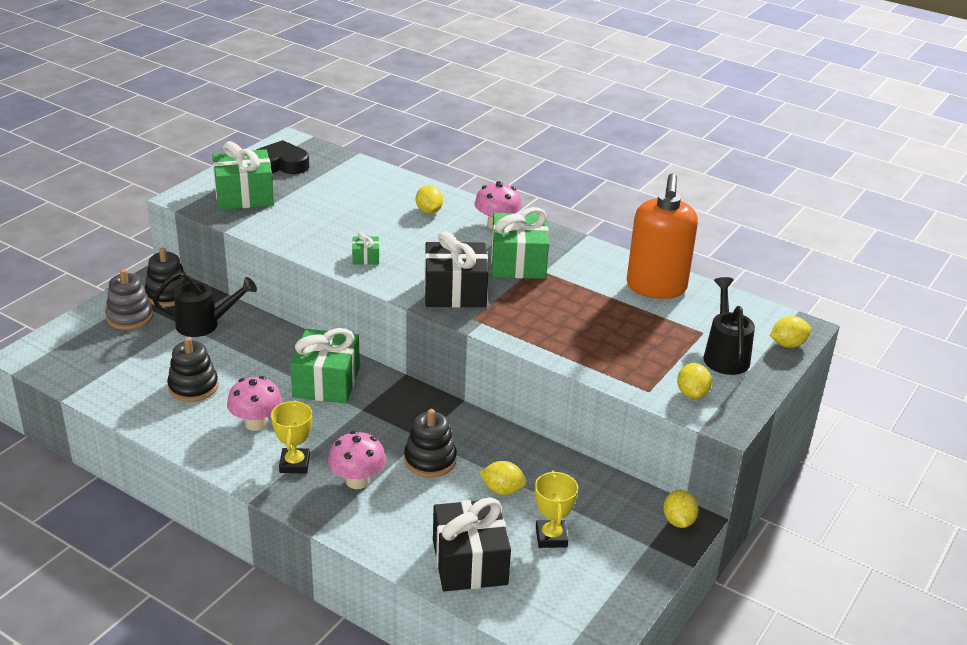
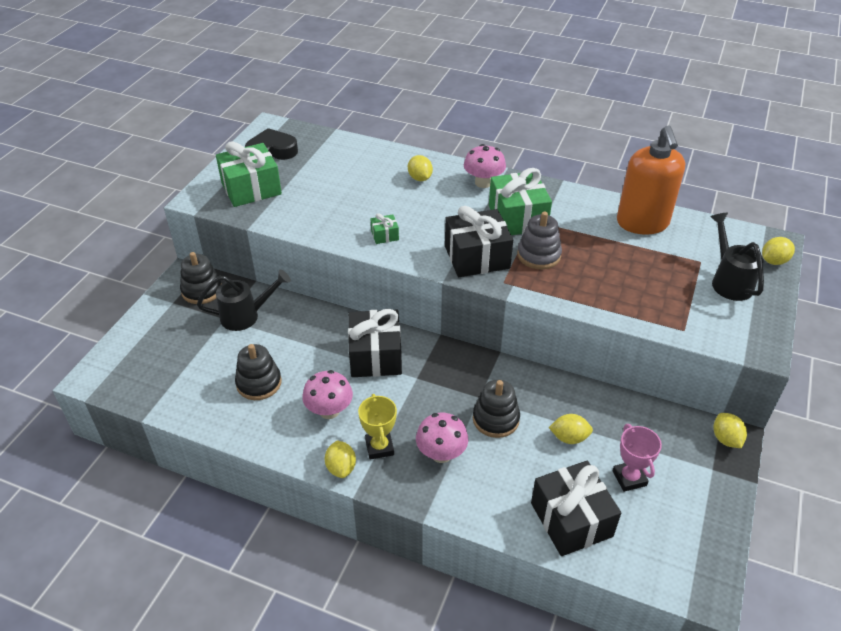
camera: 10 degrees left, 10 degrees up
(130, 317) = (175, 320): grey stacking toy -> grey stacking toy (538, 255)
(326, 382) = (375, 356): green gift -> black gift
(551, 537) = (629, 478): yellow trophy -> pink trophy
(692, 394) = (720, 326): yellow lemon -> yellow lemon (341, 468)

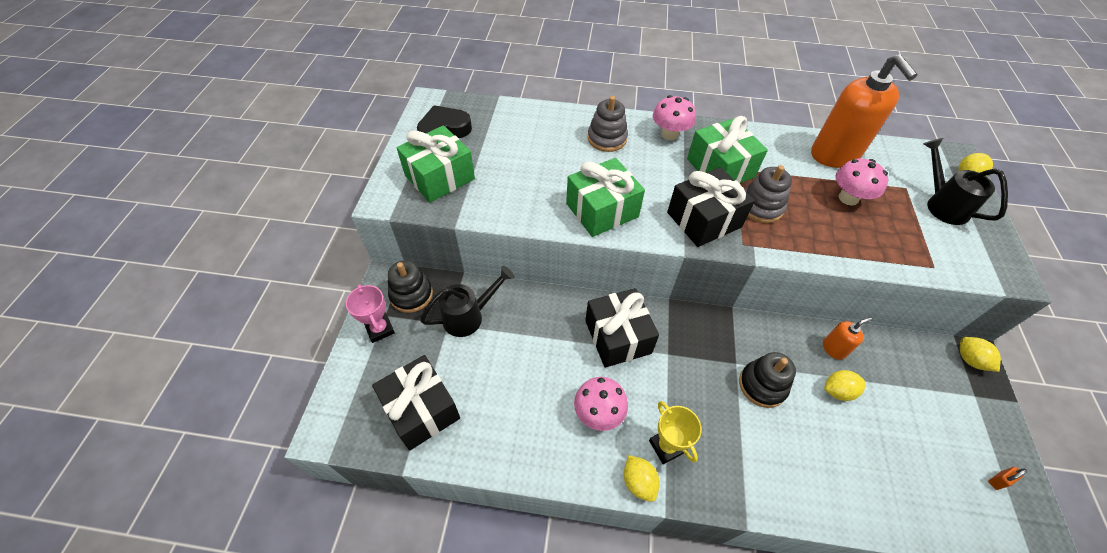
camera: 15 degrees left, 10 degrees up
(259, 383) = (513, 396): black stacking toy -> none
(385, 235) = (602, 210): green gift -> green gift, size x2.23
(420, 178) = (607, 139): yellow lemon -> grey stacking toy
(441, 454) = (729, 439): pink mushroom -> pink mushroom (848, 198)
(571, 519) = (883, 487): black gift -> black gift (421, 410)
(585, 403) = (833, 349): none -> orange soap dispenser
(629, 478) = (911, 424): pink trophy -> pink trophy (380, 329)
(692, 539) = (998, 480): none -> orange padlock

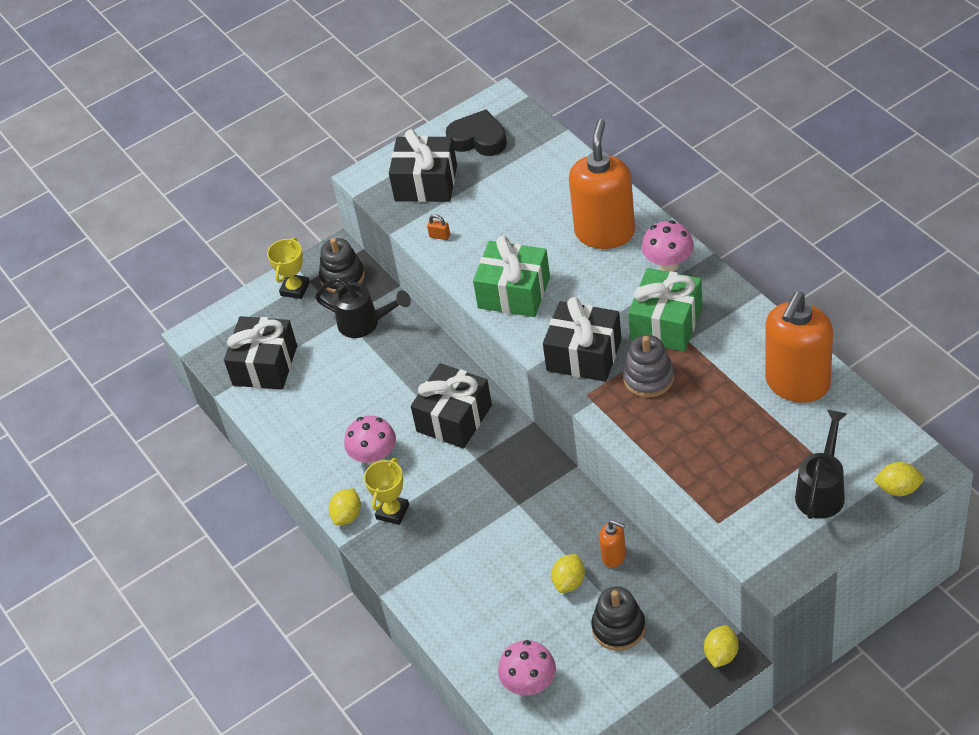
camera: 55 degrees right, 5 degrees down
(380, 329) = (295, 289): pink trophy -> yellow trophy
(440, 177) = (426, 183): green gift -> black gift
(607, 139) = (605, 232): grey stacking toy -> orange soap dispenser
(762, 385) = (516, 533): black stacking toy -> black stacking toy (618, 628)
(837, 391) = (569, 582): yellow lemon -> yellow lemon turned 75 degrees clockwise
(848, 198) = (741, 425): pink mushroom -> pink mushroom (529, 684)
(998, 480) = (599, 724): orange padlock -> orange padlock (439, 236)

